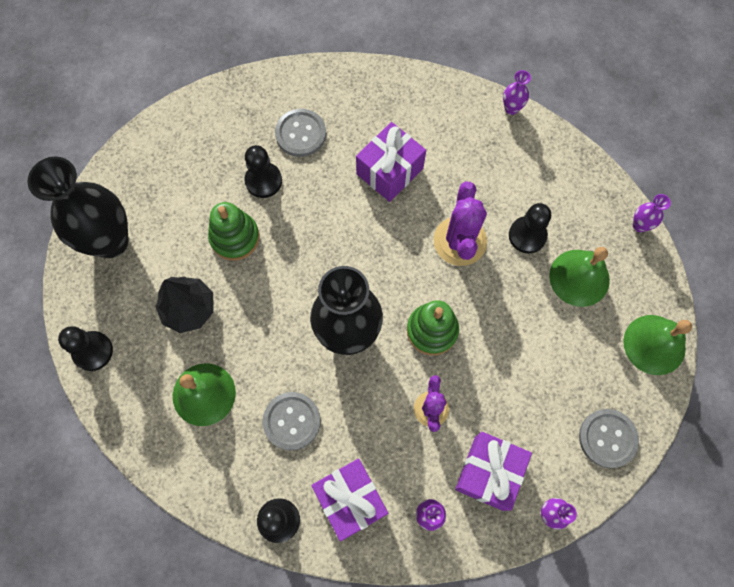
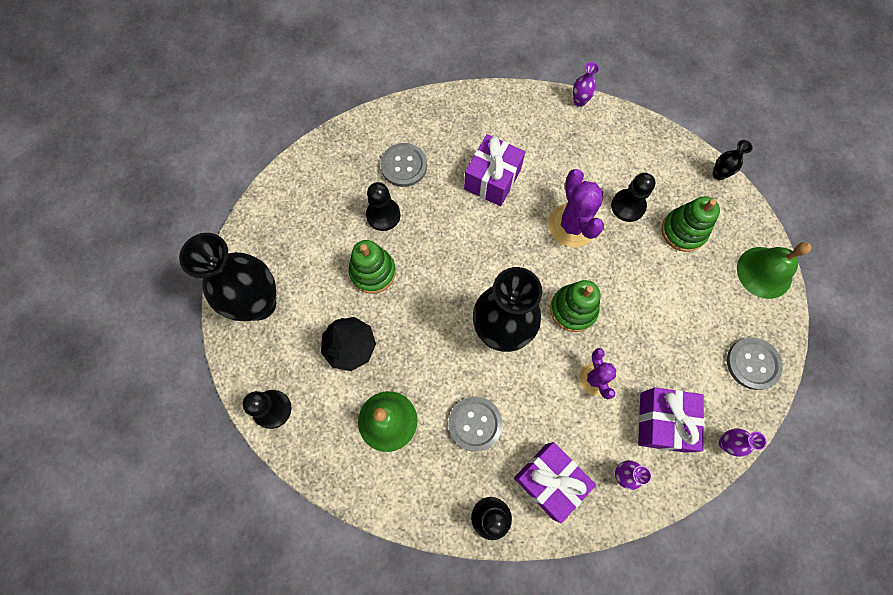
camera: 15 degrees left, 0 degrees up
(579, 277) = (683, 231): green bell -> green stacking toy
(639, 225) = (718, 174): purple vase -> black vase

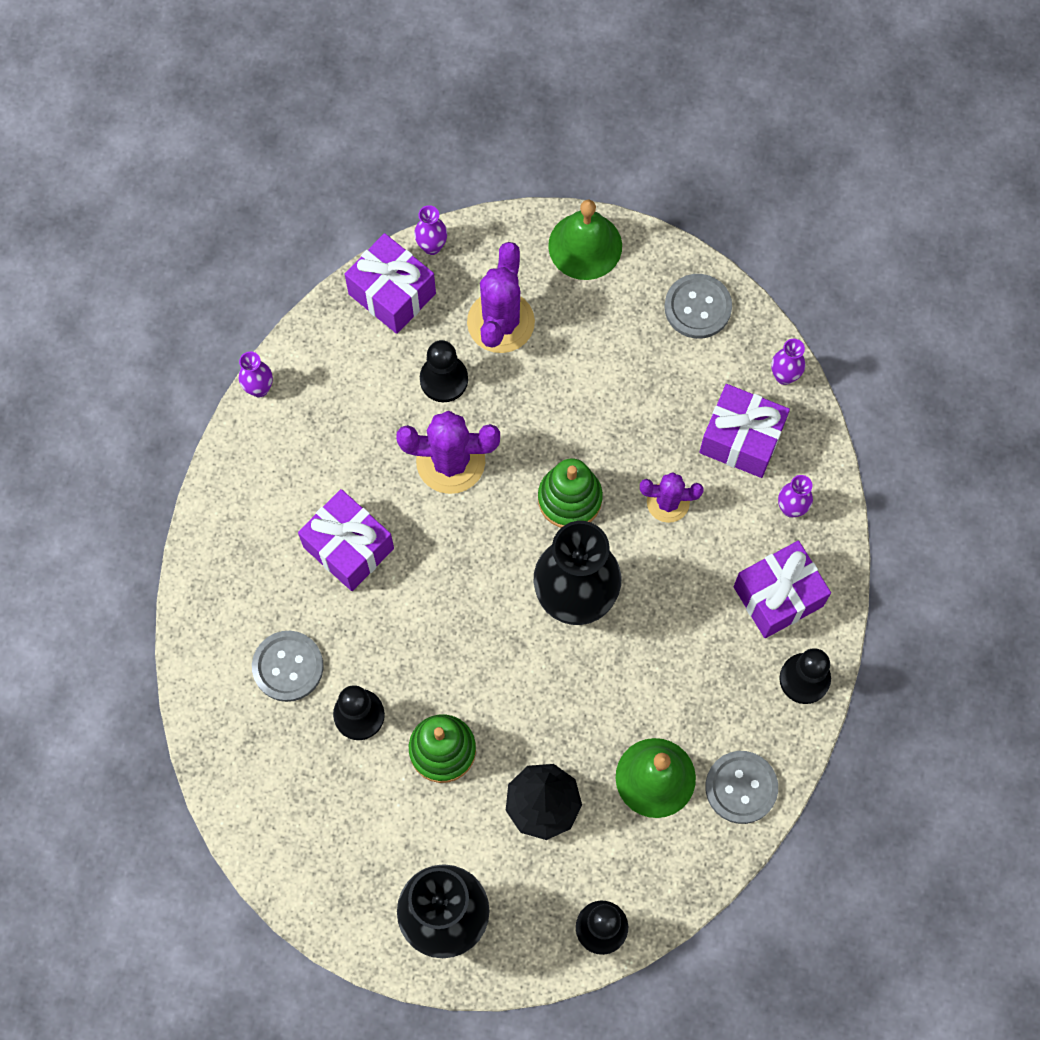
camera: 75 degrees left, 0 degrees up
(475, 424) = (687, 667): grey button -> grey button (741, 787)
(675, 159) = (392, 294): none -> purple gift
(683, 231) = (500, 322): green stacking toy -> purple cactus
(718, 174) = (432, 246): black vase -> purple vase

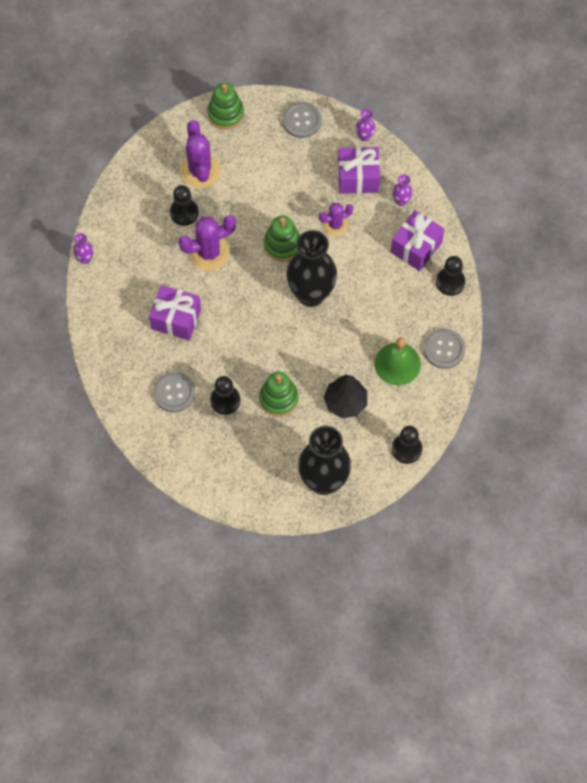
camera: 25 degrees left, 5 degrees down
(392, 294) = (133, 180): purple gift -> none
(432, 246) = (143, 147): purple vase -> none
(585, 246) = (226, 114): green bell -> green stacking toy

